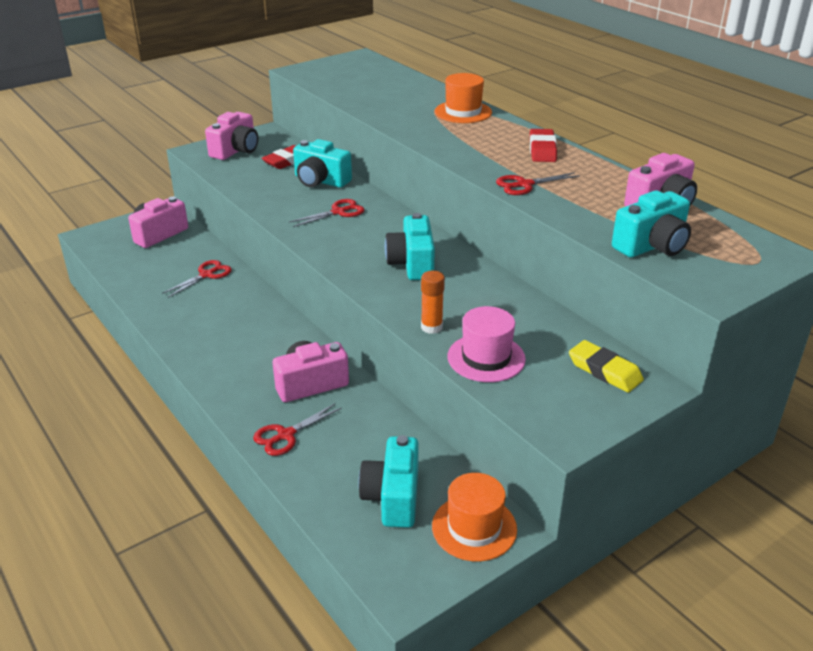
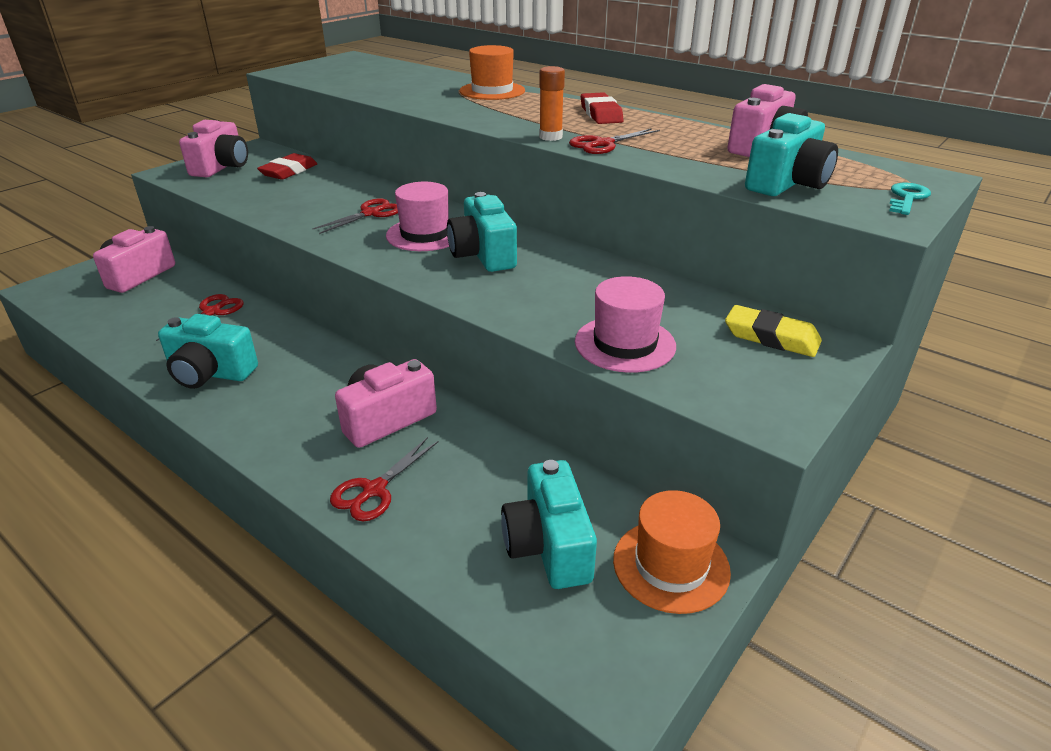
camera: 15 degrees left, 0 degrees up
(320, 181) = (336, 186): turquoise camera -> turquoise camera (210, 373)
(374, 238) = (425, 234): none -> pink hat
(431, 327) = (540, 319): orange glue stick -> orange glue stick (550, 137)
(743, 274) = (907, 198): none -> turquoise key

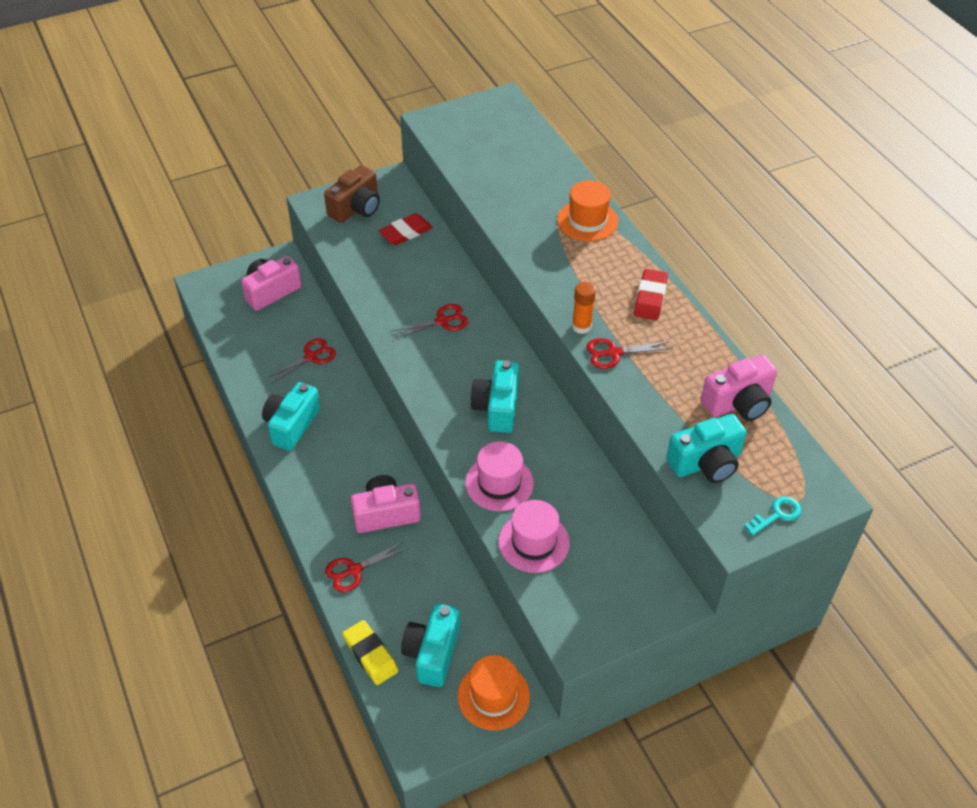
camera: 25 degrees right, 15 degrees up
(210, 373) = (291, 425): turquoise camera -> turquoise camera turned 75 degrees clockwise
(222, 167) = (356, 208): pink camera -> brown camera
(425, 234) = (469, 365): pink hat -> pink hat (499, 483)
(771, 337) = (636, 575): yellow eraser -> yellow eraser (370, 655)

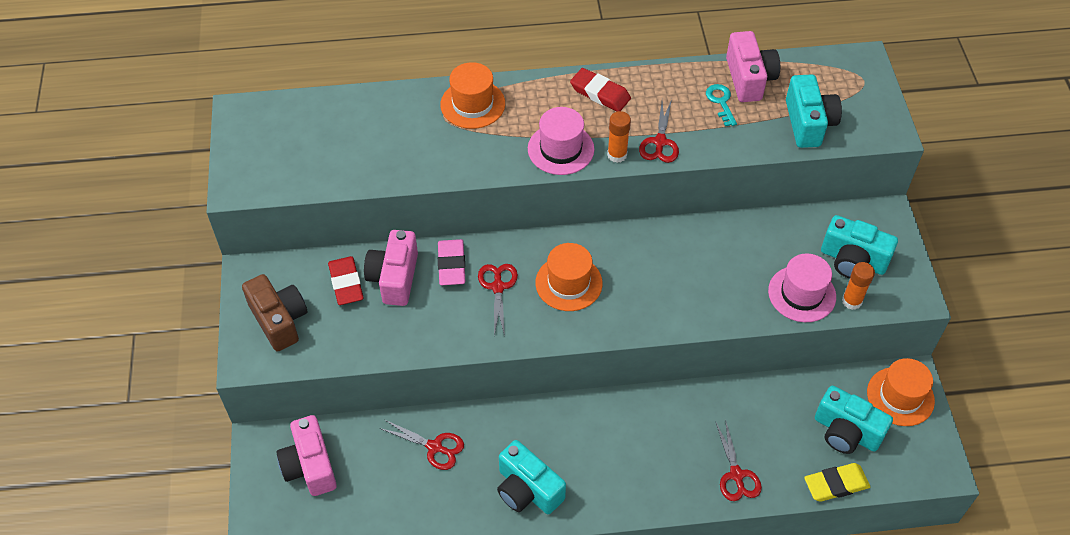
camera: 70 degrees left, 5 degrees up
(311, 357) = (434, 447): red scissors -> red scissors turned 135 degrees clockwise
(386, 514) = (676, 429): pink camera -> pink camera (394, 278)
(451, 287) = (451, 265): none -> pink eraser
(467, 365) = (568, 283): none -> orange hat
(497, 408) = (633, 274): turquoise camera -> turquoise camera (852, 260)
(499, 483) = (726, 300): pink hat -> pink hat (560, 149)
(544, 587) = (851, 301): none -> orange glue stick
(777, 515) = (874, 99): turquoise key -> turquoise key (721, 102)

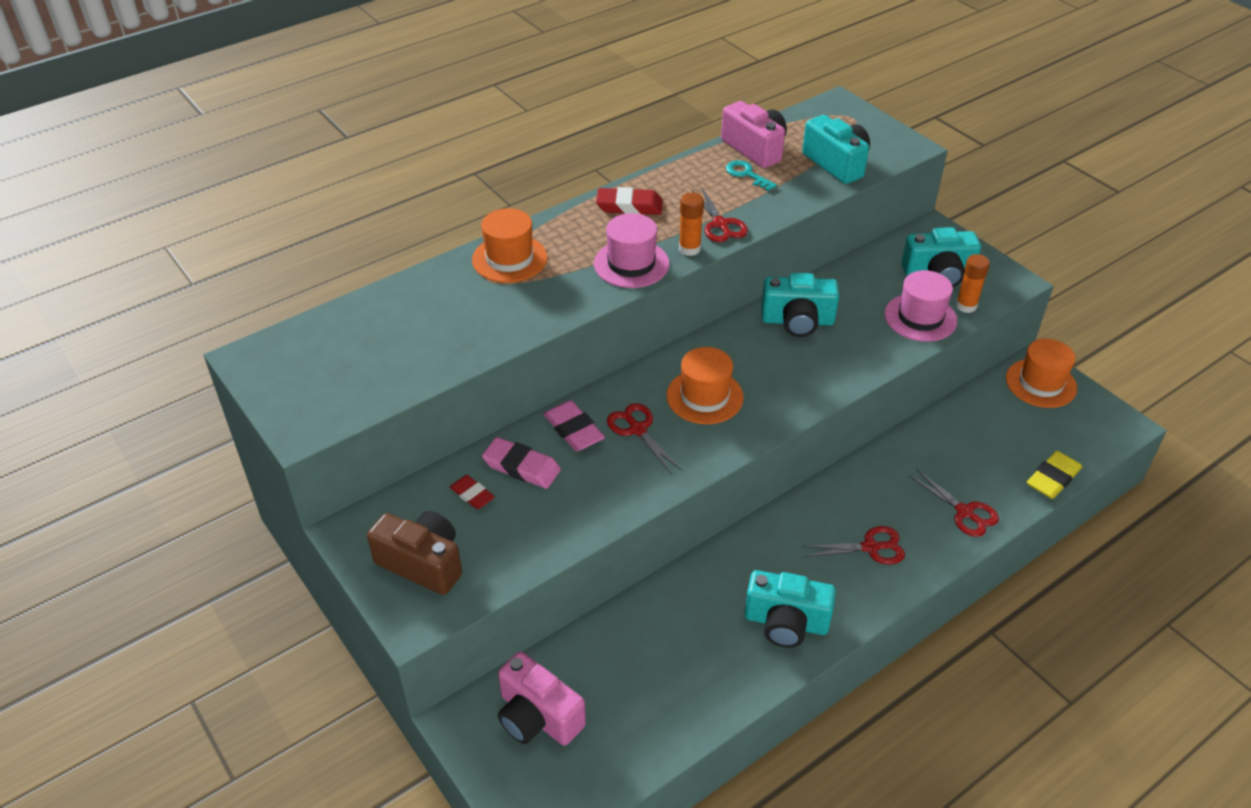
camera: 30 degrees left, 10 degrees down
(346, 283) = (472, 495): red eraser -> red eraser, size x0.64
(394, 278) = (521, 467): pink camera -> pink eraser
(434, 447) = (660, 629): red scissors -> red scissors (870, 547)
(846, 432) = (1023, 432): turquoise camera -> turquoise camera (797, 321)

